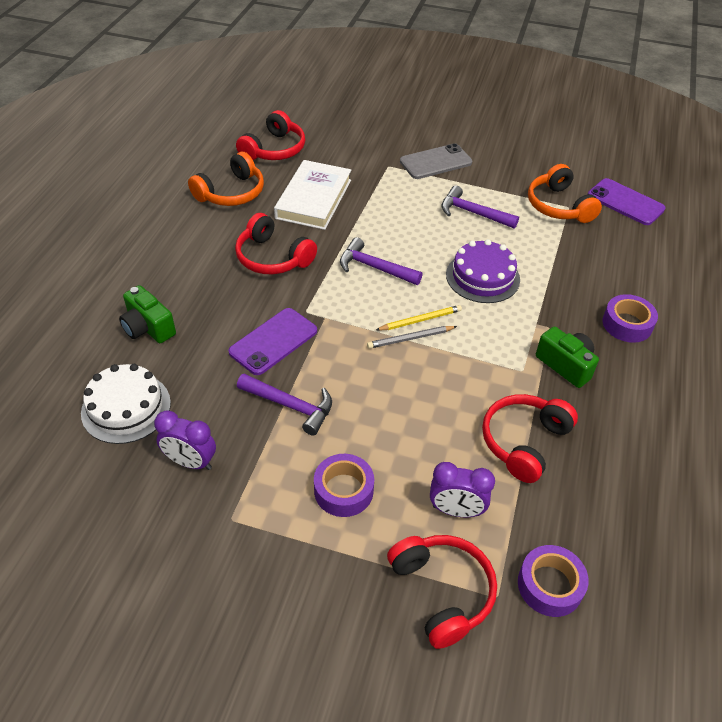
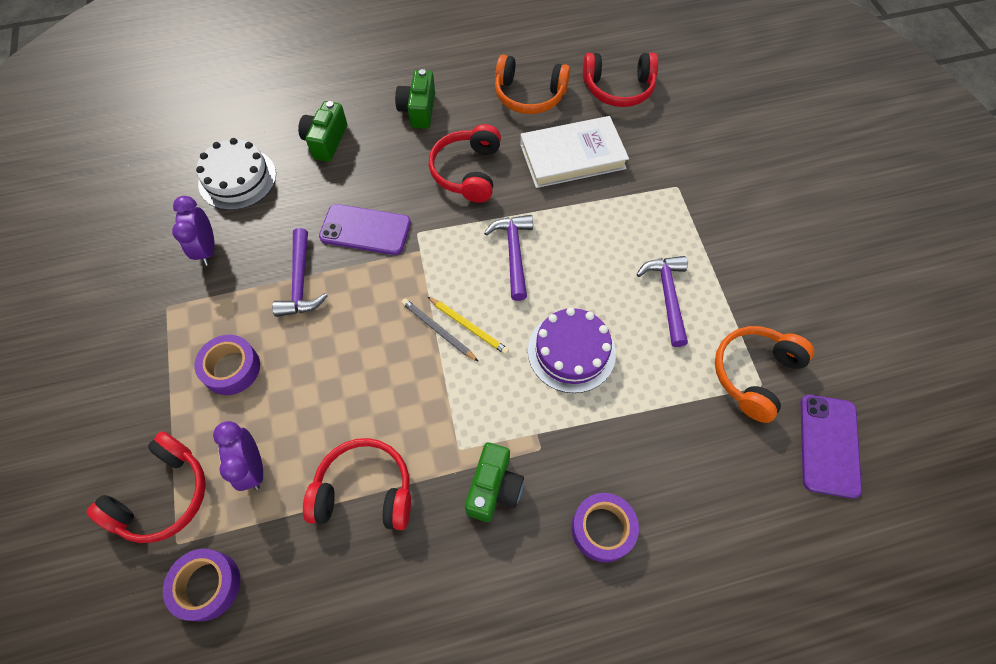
camera: 60 degrees right, 15 degrees up
(177, 257) = (418, 110): none -> green camera
(435, 162) = (723, 222): grey phone -> none

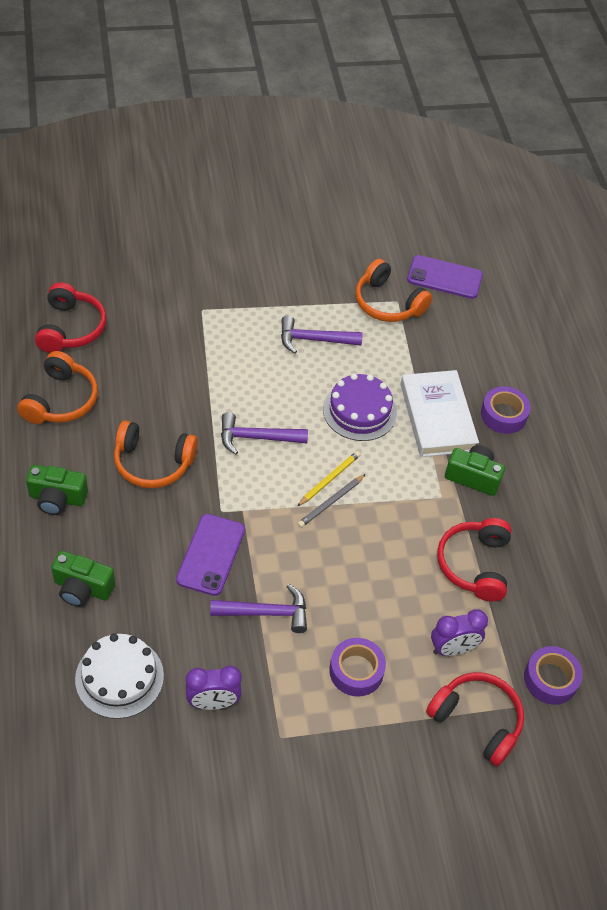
camera: 90 degrees left, 10 degrees down
(467, 172) = (153, 463): red headphones -> orange headphones
(572, 156) = (151, 378): white book -> white book (437, 417)

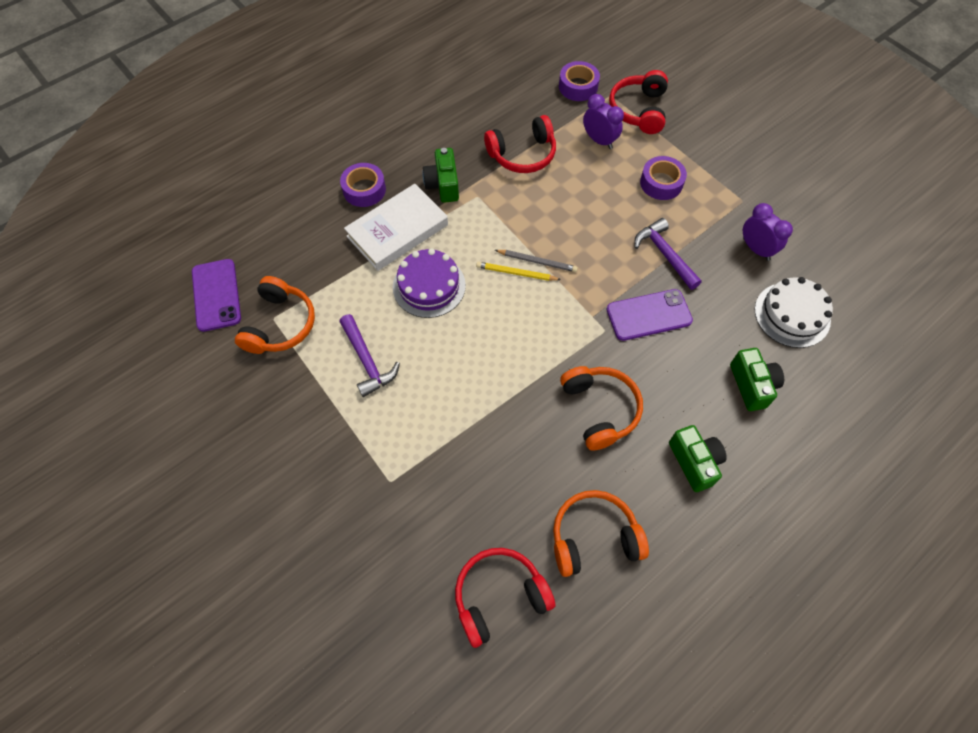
camera: 115 degrees left, 10 degrees up
(256, 437) = (513, 346): purple hammer -> none

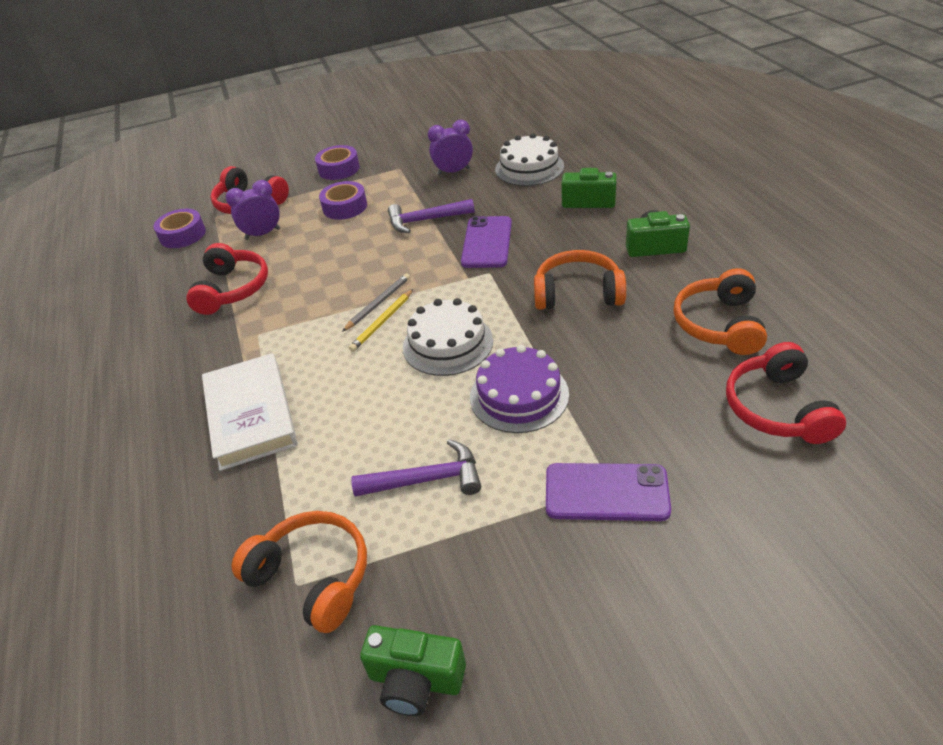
camera: 65 degrees left, 20 degrees down
(216, 295) = (203, 665): purple phone -> purple phone (606, 492)
(364, 190) = (161, 439): purple tape -> purple tape (339, 169)
(429, 286) = (352, 398): purple cake -> purple cake (519, 395)
(443, 185) = (217, 361): green camera -> green camera (415, 680)
(505, 328) = (447, 343): none -> white cake

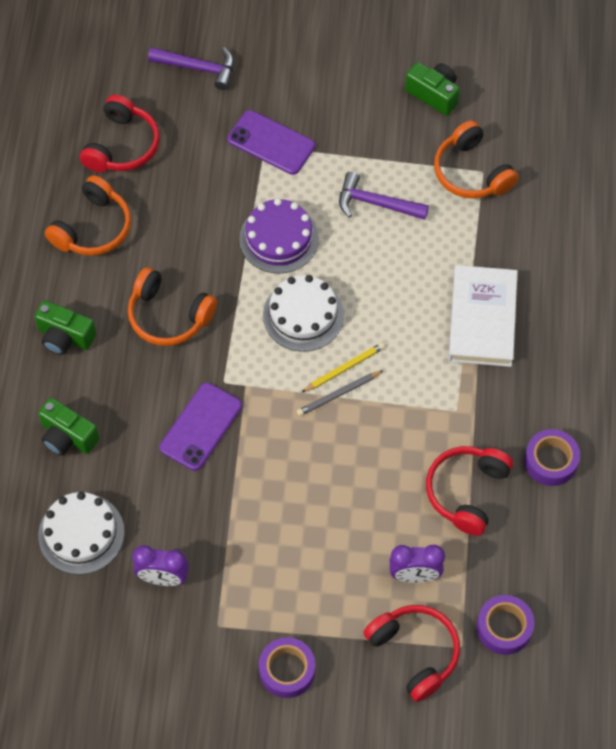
camera: 160 degrees left, 20 degrees up
(345, 207) = (310, 577): purple tape -> purple tape (550, 461)
(425, 220) = (239, 499): purple hammer -> purple hammer (198, 68)

